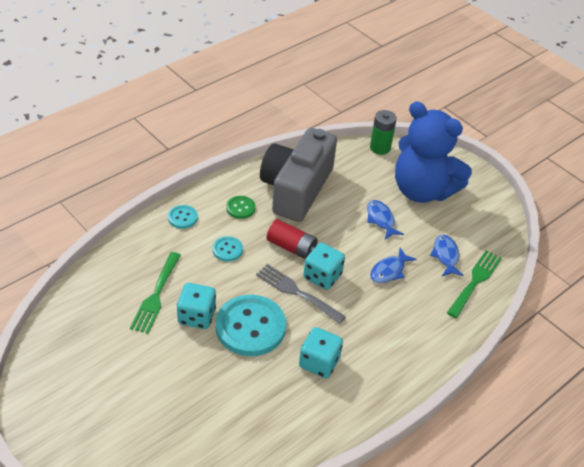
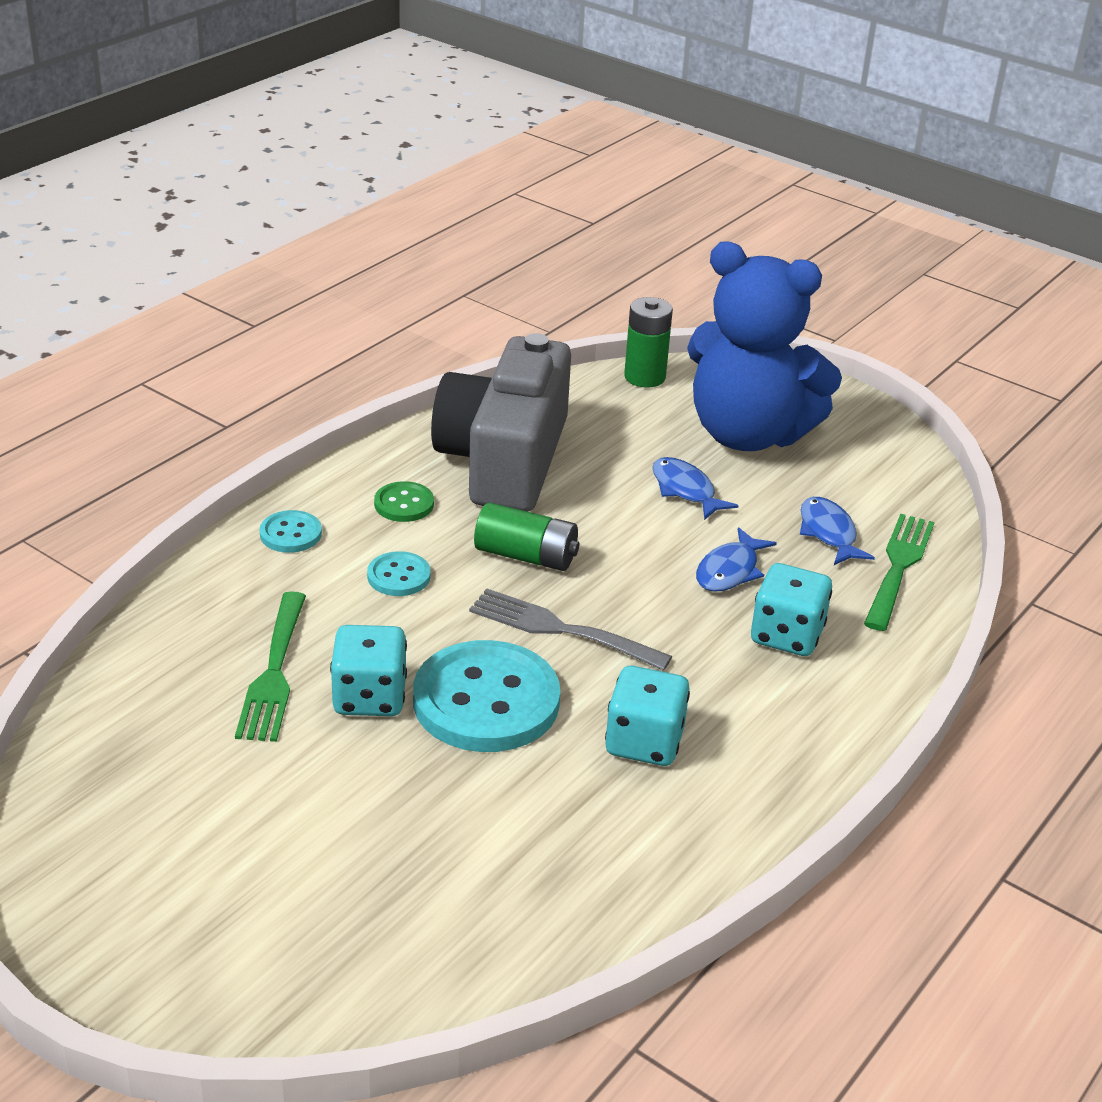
camera: 10 degrees left, 10 degrees down
(291, 247) = (526, 556): red battery -> green battery
(322, 276) = (603, 596): turquoise dice -> turquoise dice (786, 635)

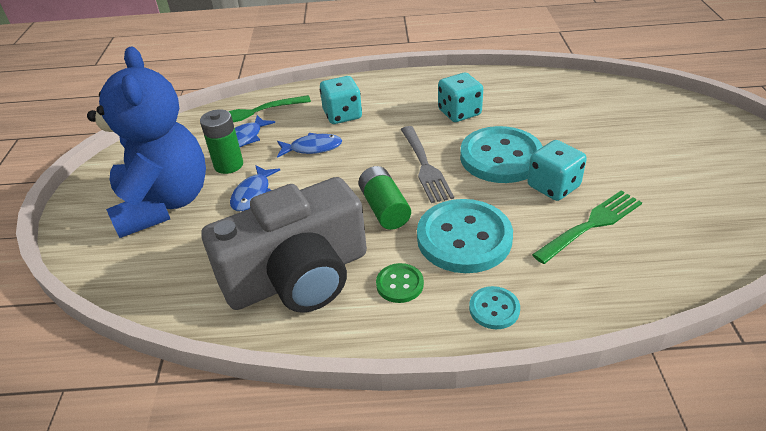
camera: 125 degrees left, 5 degrees up
(399, 576) = (464, 238): turquoise button -> turquoise button, size x2.13
(644, 377) = (120, 280): green battery -> green battery (228, 165)

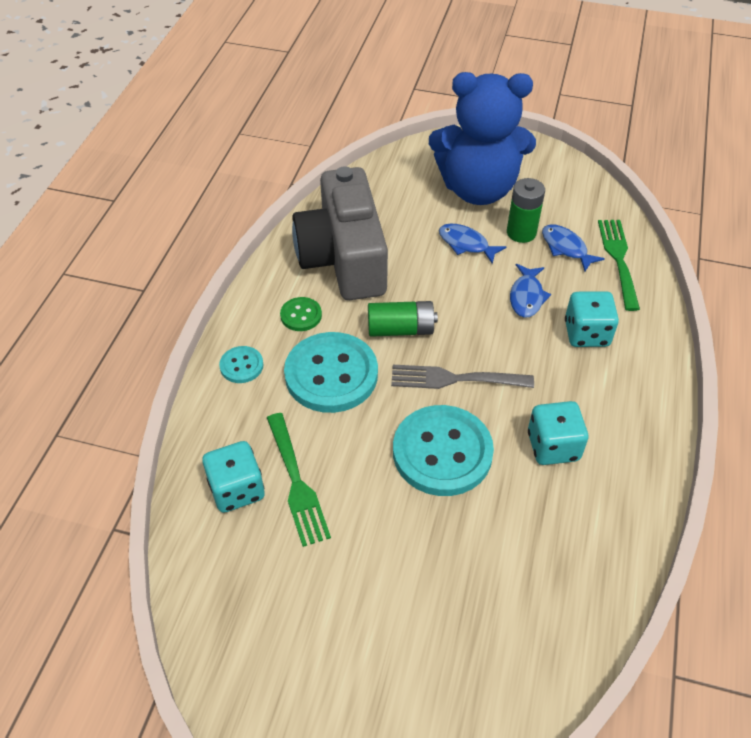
camera: 105 degrees right, 10 degrees up
(553, 186) = (369, 478): turquoise dice -> turquoise dice (237, 489)

